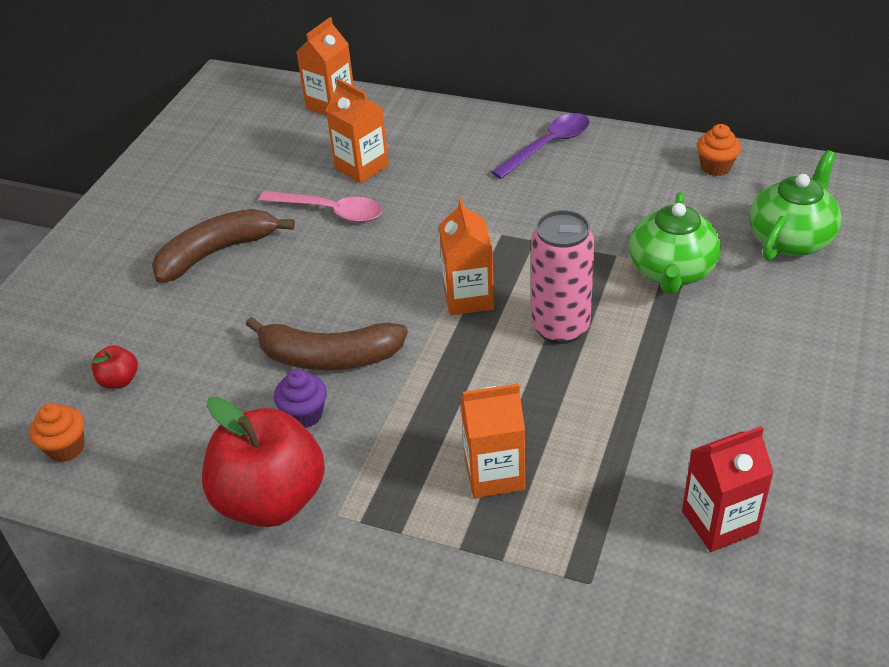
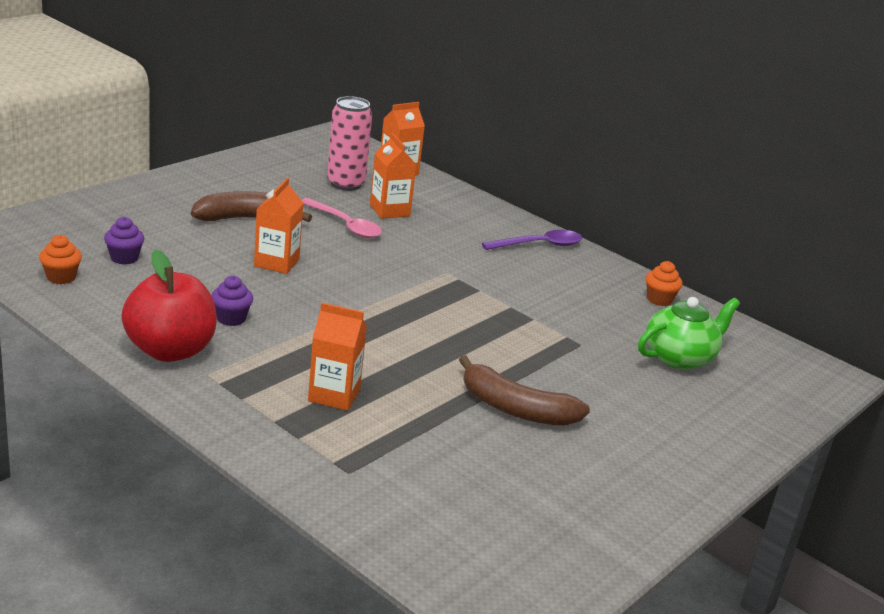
camera: 15 degrees right, 15 degrees down
(119, 380) = (124, 258): red apple -> purple cupcake
(329, 357) = (274, 297): brown banana -> brown banana (515, 409)
(468, 297) = (402, 302): orange carton -> orange carton (276, 262)
(560, 327) = (454, 341): pink can -> pink can (346, 184)
(671, 271) = (567, 342): green teapot -> none
(719, 522) = (472, 479): red carton -> none

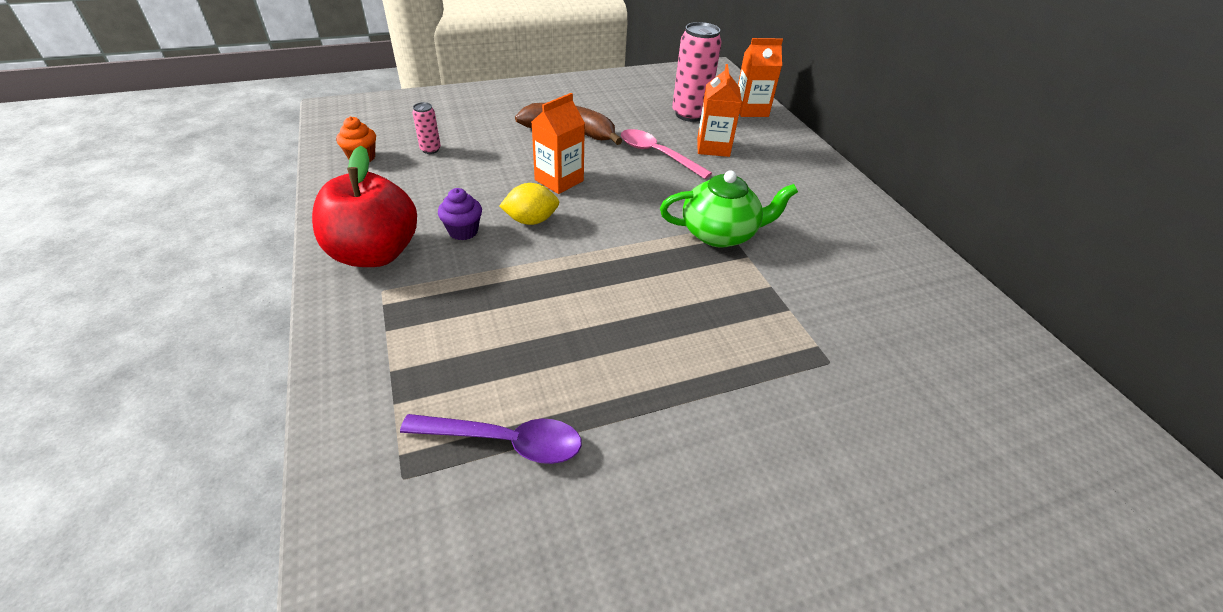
camera: 30 degrees right, 15 degrees up
(124, 258) = (430, 149): purple cupcake -> pink can
(283, 299) = (531, 220): none -> yellow lemon
(334, 395) = (482, 354): orange carton -> none
(345, 225) = (657, 154): pink spoon -> pink spoon turned 150 degrees clockwise
(515, 409) = (681, 441): brown banana -> none
(539, 245) = (853, 215): purple spoon -> purple spoon (505, 441)
(659, 300) = (975, 321): orange cupcake -> none
(680, 357) = (966, 422): green teapot -> green teapot (720, 234)

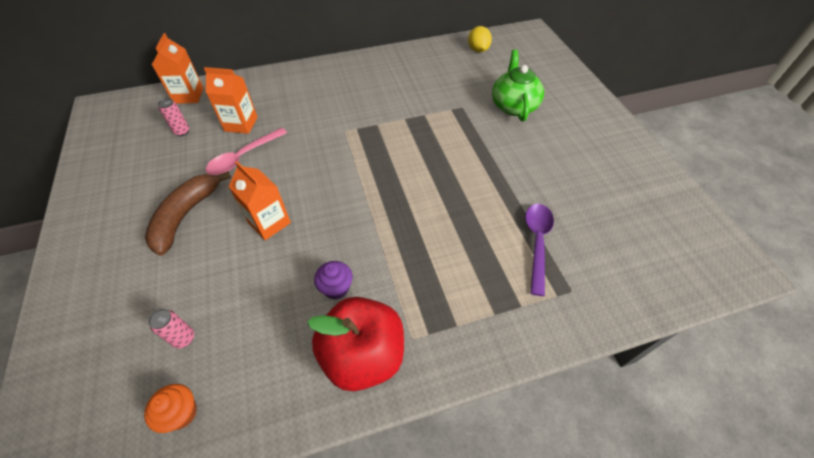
camera: 85 degrees left, 10 degrees up
(531, 220) = (326, 240): yellow lemon -> yellow lemon (478, 50)
(690, 114) = (182, 132): pink can -> pink can, size x0.49
(720, 234) = (353, 133): green teapot -> green teapot (513, 106)

